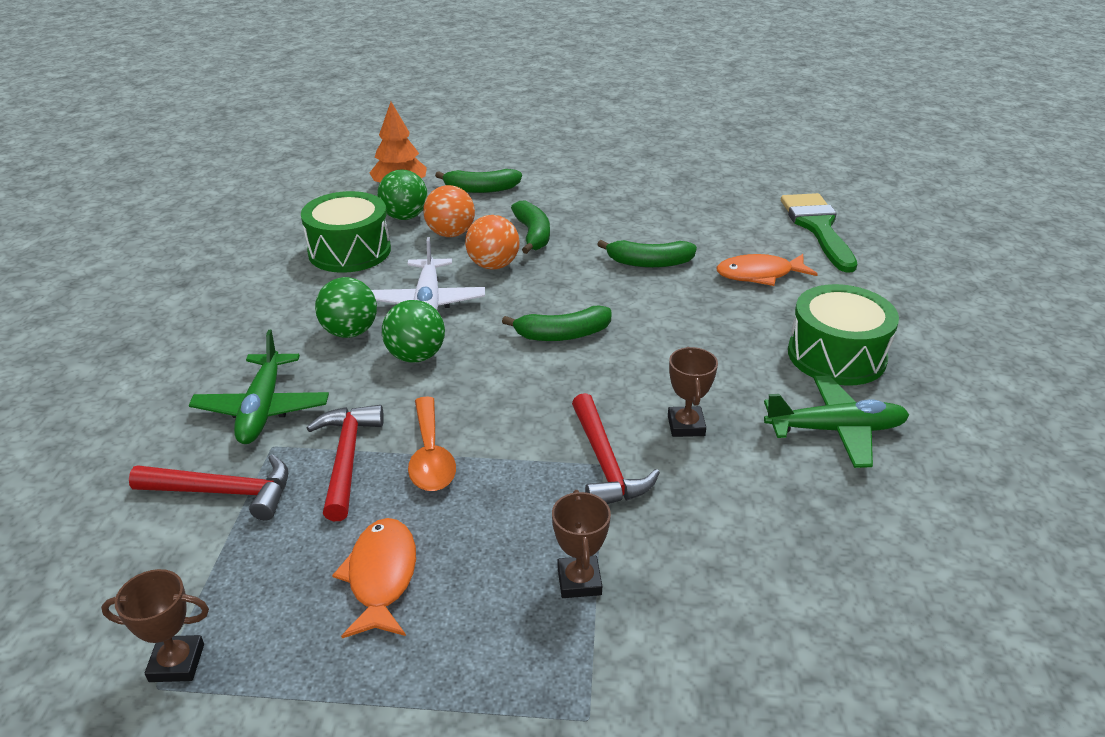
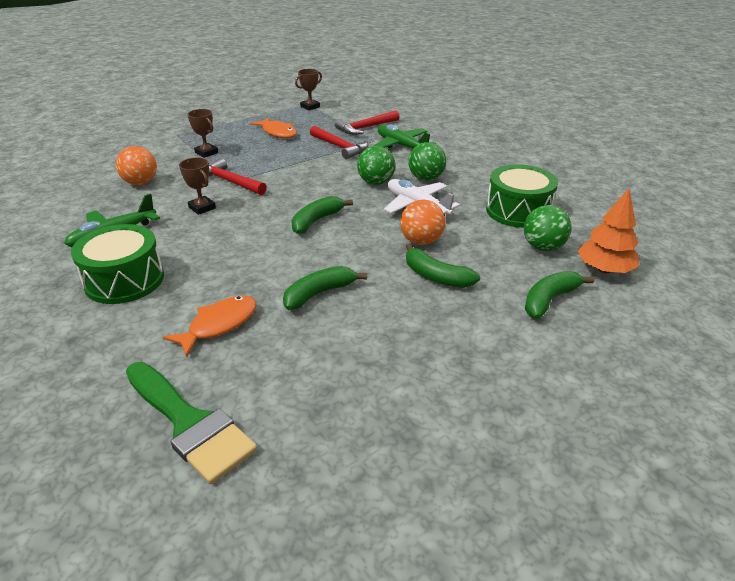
camera: 140 degrees right, 0 degrees up
(430, 456) = (308, 158): orange spoon -> none
(450, 234) = (489, 250): orange ball -> orange ball (140, 183)

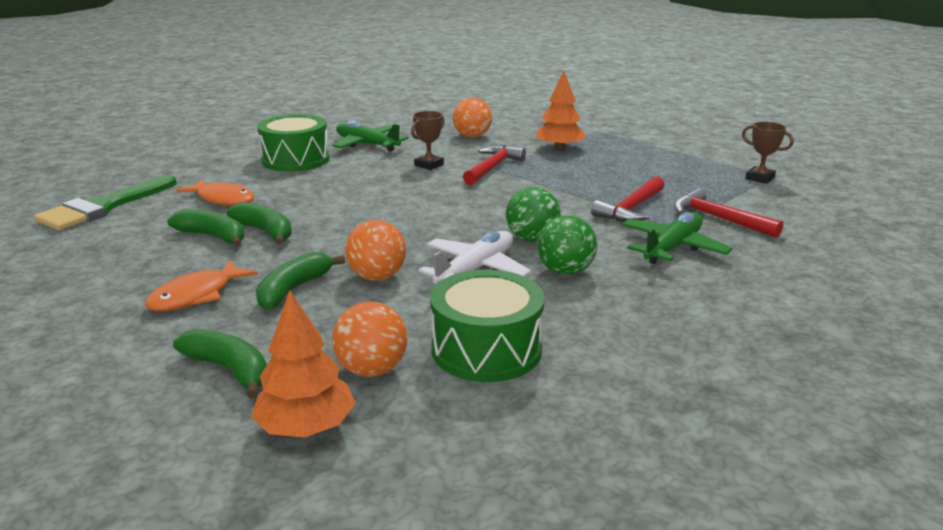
camera: 80 degrees right, 10 degrees down
(206, 153) = (559, 149): brown trophy -> orange tree
(278, 133) = (647, 171): orange fish -> orange fish (196, 295)
(316, 221) = (415, 216): green banana -> green banana (213, 236)
(543, 247) = (372, 370): green ball -> orange ball

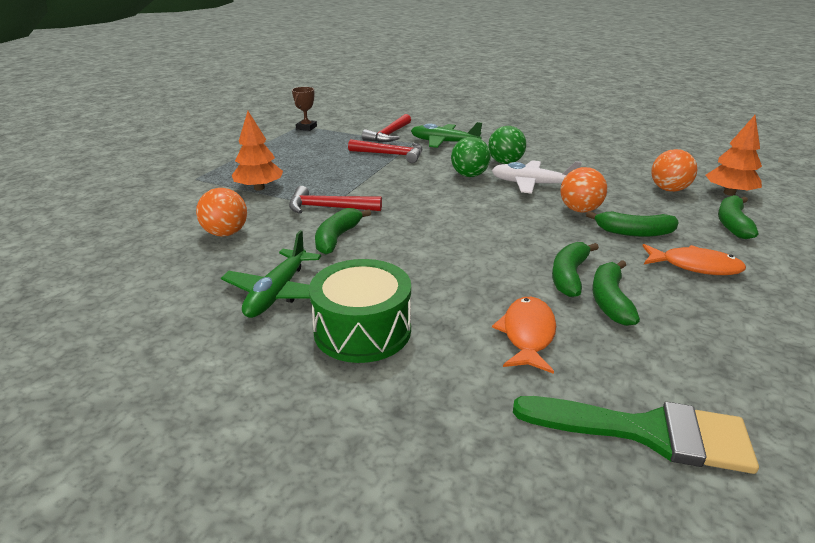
camera: 110 degrees left, 5 degrees up
(429, 165) = (337, 238): brown trophy -> green banana
(486, 349) = (611, 169): green drum -> none

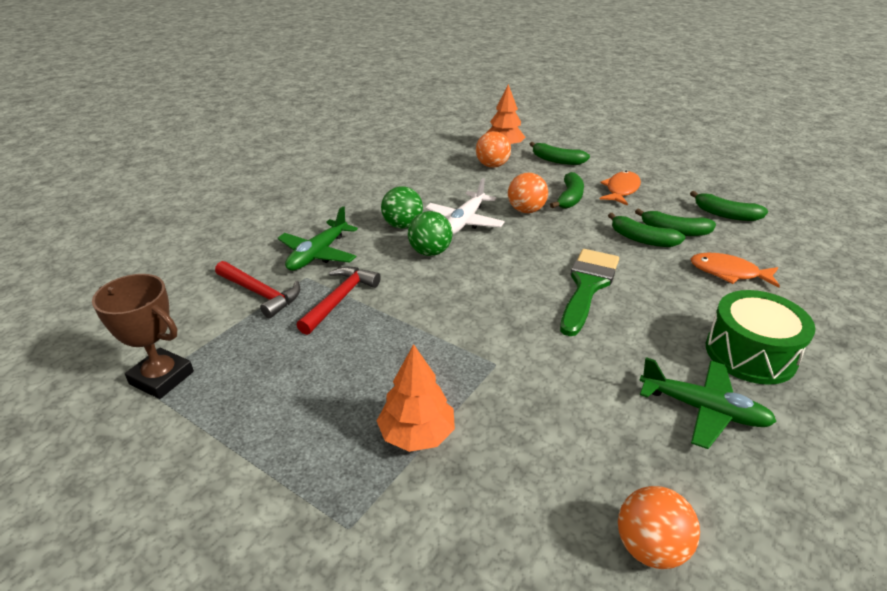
camera: 80 degrees left, 5 degrees up
(226, 233) = (566, 465): orange ball -> orange ball (650, 547)
(306, 127) = (162, 378): brown trophy -> brown trophy, size x1.57
(328, 208) = (498, 364): red hammer -> none
(337, 238) = (579, 360): green banana -> green banana (725, 215)
(647, 432) = (811, 252): green brush -> green brush (587, 286)

